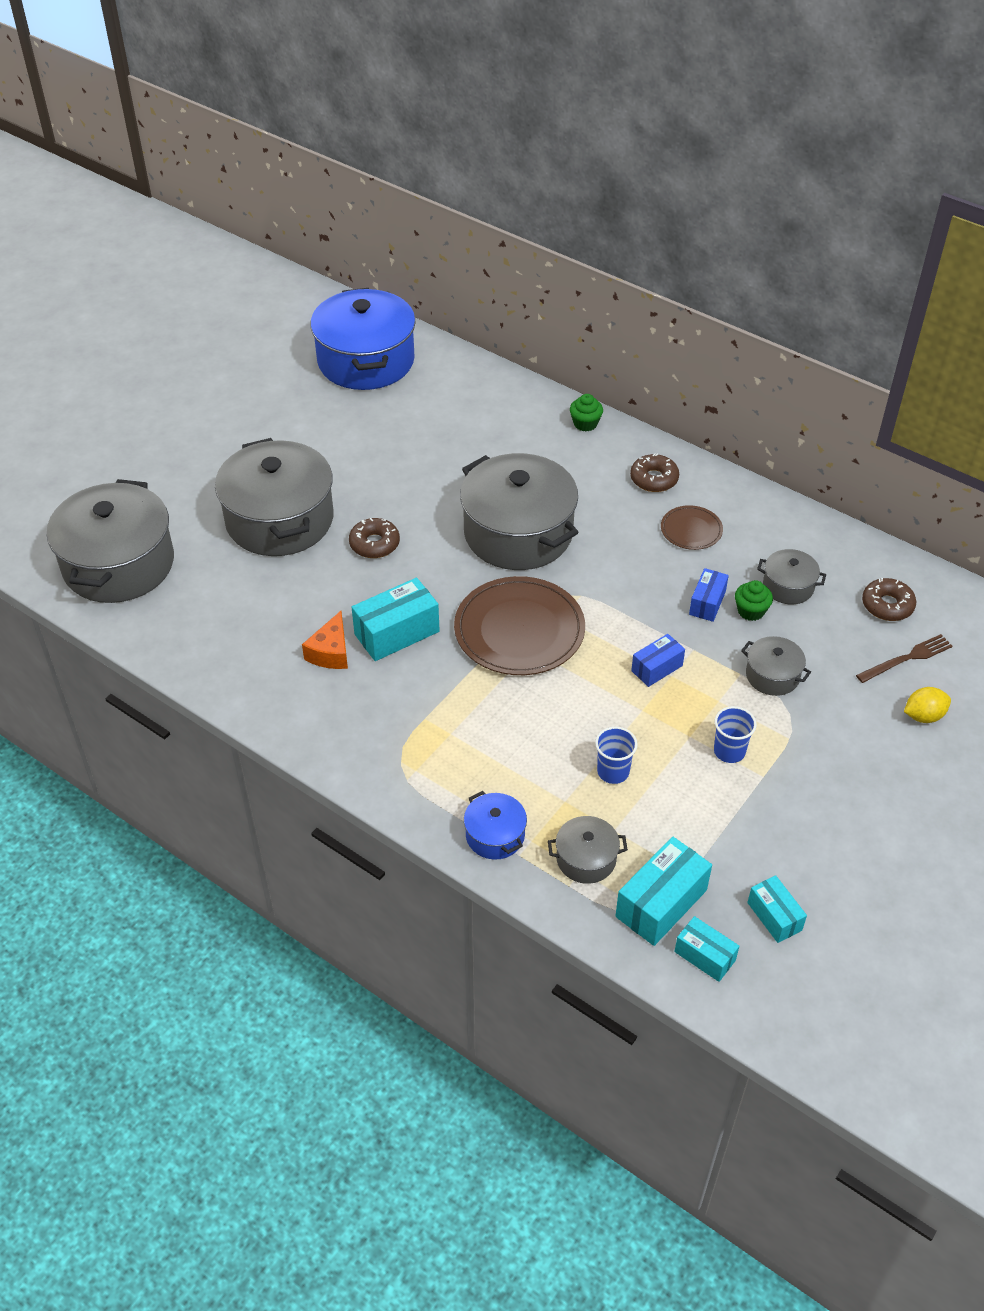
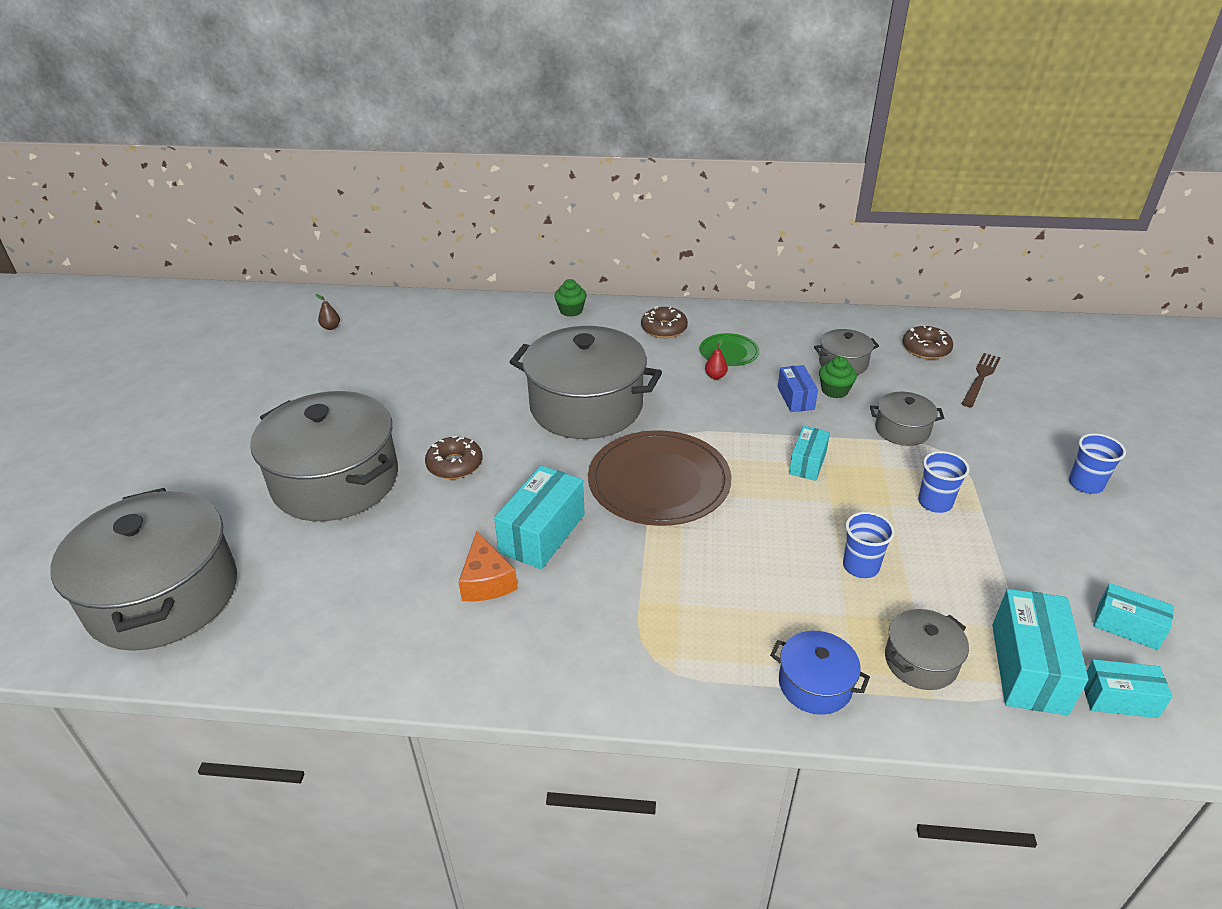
camera: 30 degrees left, 10 degrees down
(366, 361) = (331, 327): blue pot -> brown pear
(655, 550) = (715, 376): none -> red pear
(657, 668) = (807, 463): blue box -> turquoise box
(691, 530) = (729, 352): brown plate -> green plate
(883, 798) = (1085, 484): none -> blue cup
(923, 716) = (1038, 412): yellow lemon -> none

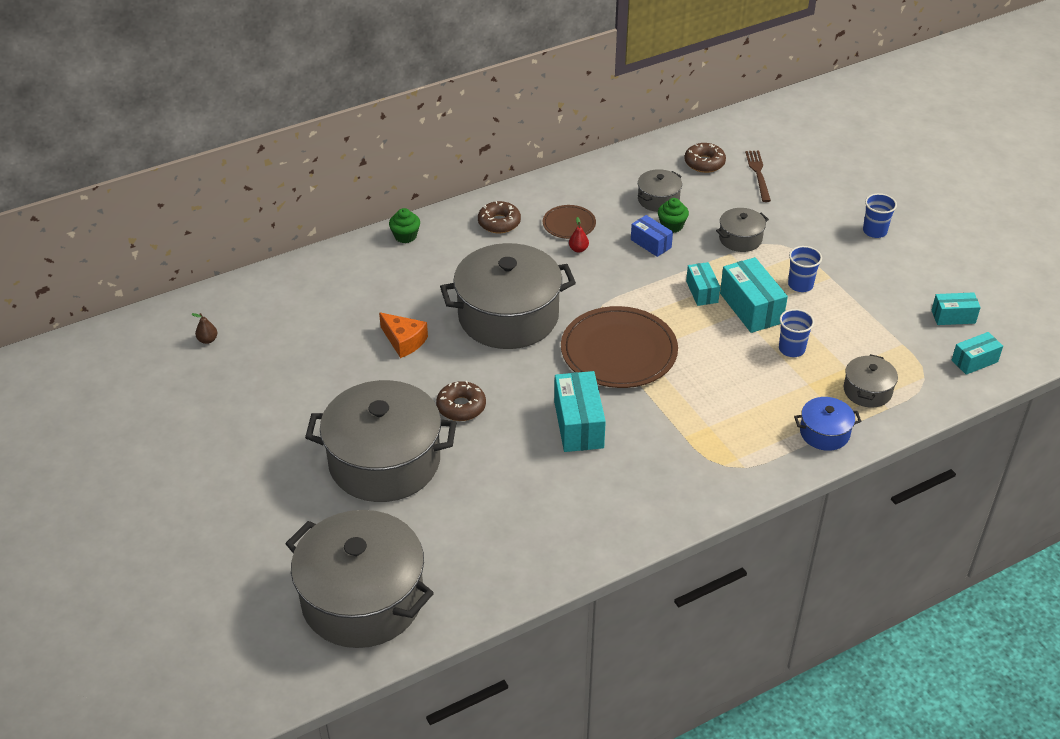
camera: 35 degrees left, 5 degrees up
(486, 581) = (576, 473): orange cheese -> orange cheese (404, 341)
(729, 352) = (569, 224): green plate -> brown plate
(1028, 668) = (922, 366): turquoise box -> turquoise box (751, 308)

